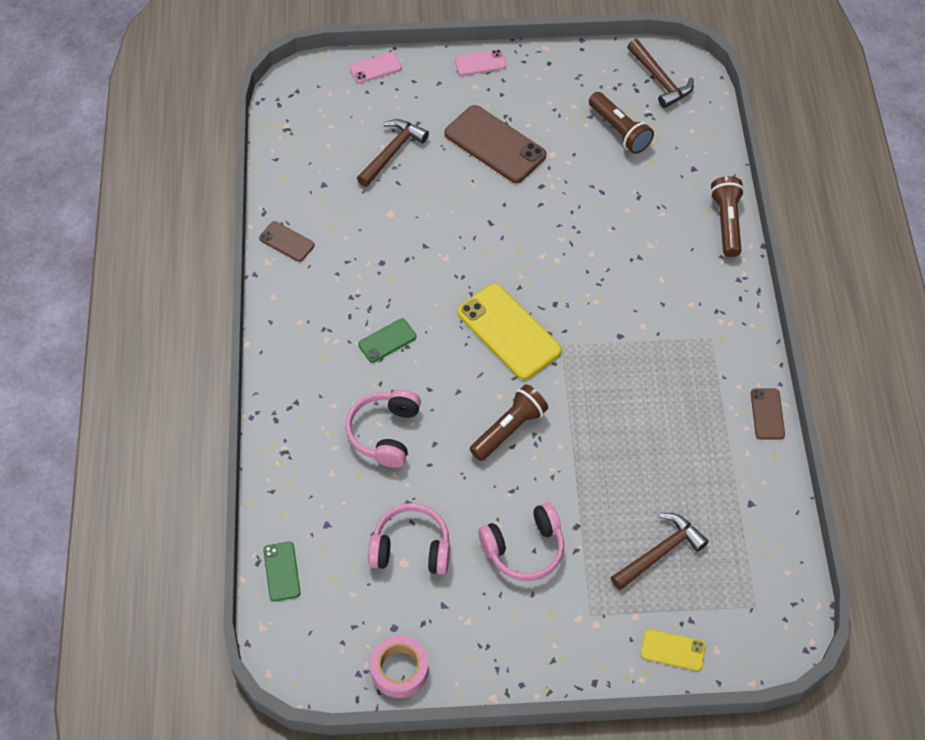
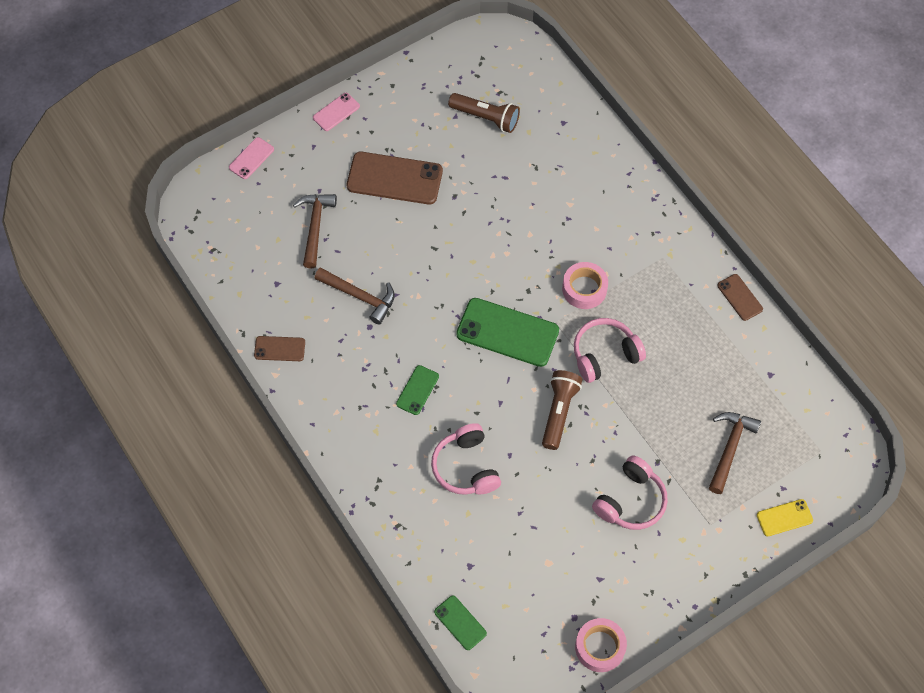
camera: 30 degrees left, 5 degrees up
(411, 548) = (546, 548): pink headphones -> pink headphones (605, 355)
(508, 332) = (507, 332): yellow phone -> green phone
(611, 329) = (584, 289): none -> pink tape
(660, 80) = (490, 58): brown hammer -> brown hammer (360, 296)
(727, 222) = (616, 156): brown flashlight -> none

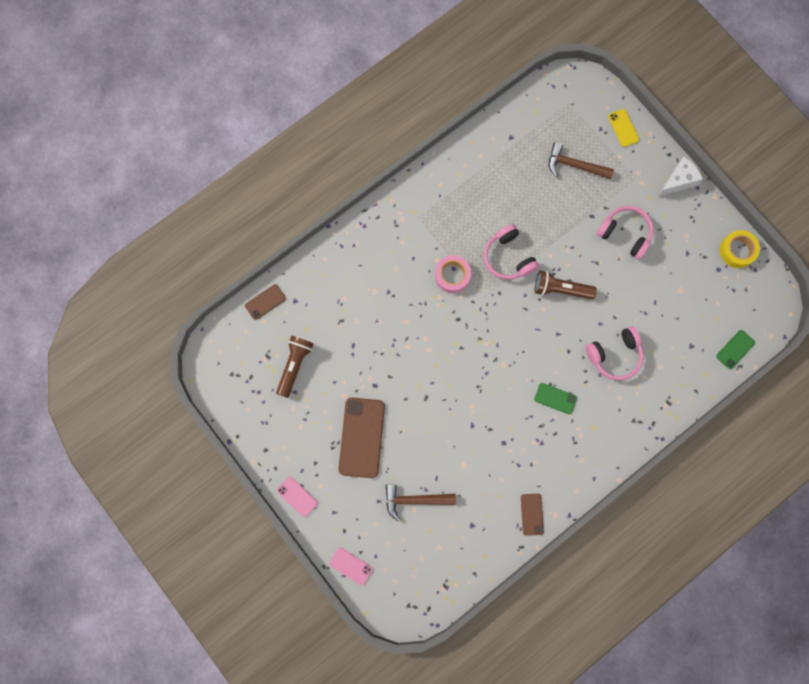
camera: 95 degrees left, 15 degrees up
(360, 296) = (477, 454): brown hammer -> none
(507, 332) = (497, 333): green phone -> none
(600, 647) = (737, 251): pink tape -> yellow tape
(705, 581) = (678, 181): none -> white cheese
(739, 297) = (448, 159): brown phone -> brown phone (265, 302)

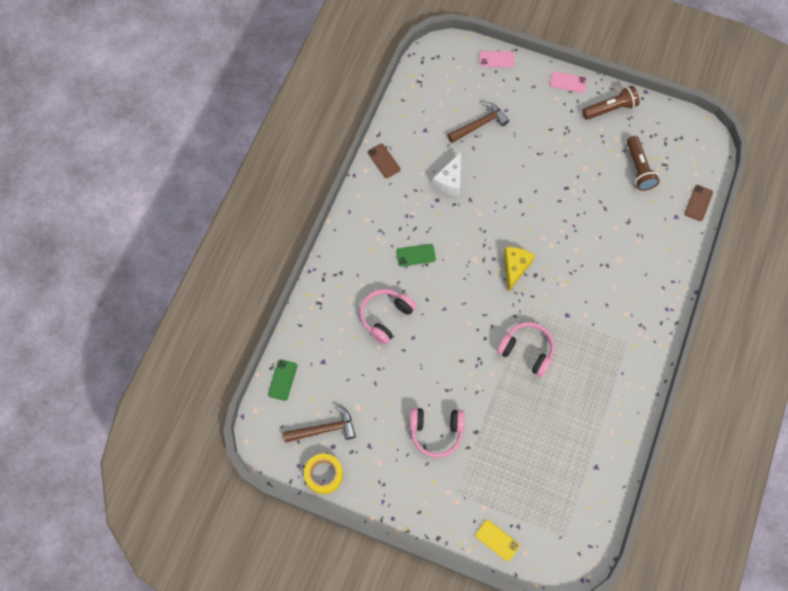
camera: 150 degrees right, 10 degrees down
(361, 437) = (549, 146): brown phone -> none
(452, 276) = (564, 308): pink tape -> none
(472, 335) = (515, 268): none -> yellow cheese
(561, 289) = (464, 348): brown flashlight -> brown flashlight (610, 109)
(574, 165) = (520, 473): brown hammer -> brown hammer (324, 429)
(678, 181) = (414, 515): white cheese -> white cheese (450, 181)

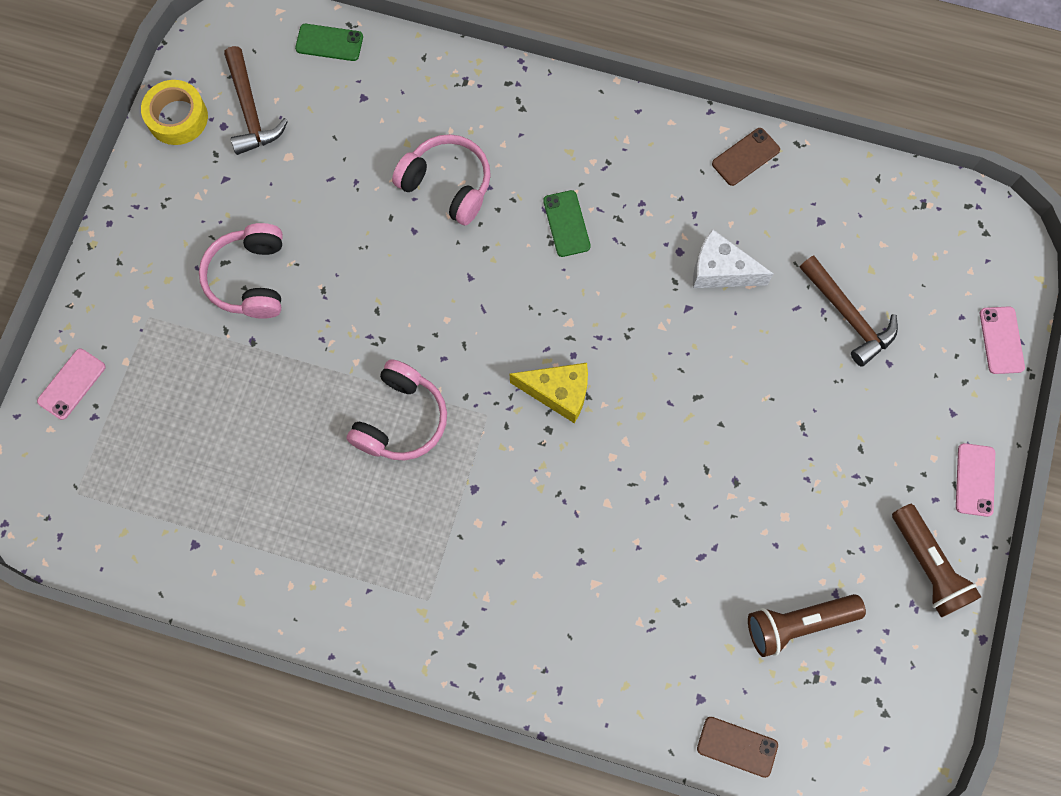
camera: 85 degrees right, 5 degrees up
(497, 540) = (72, 384): yellow phone -> pink phone

